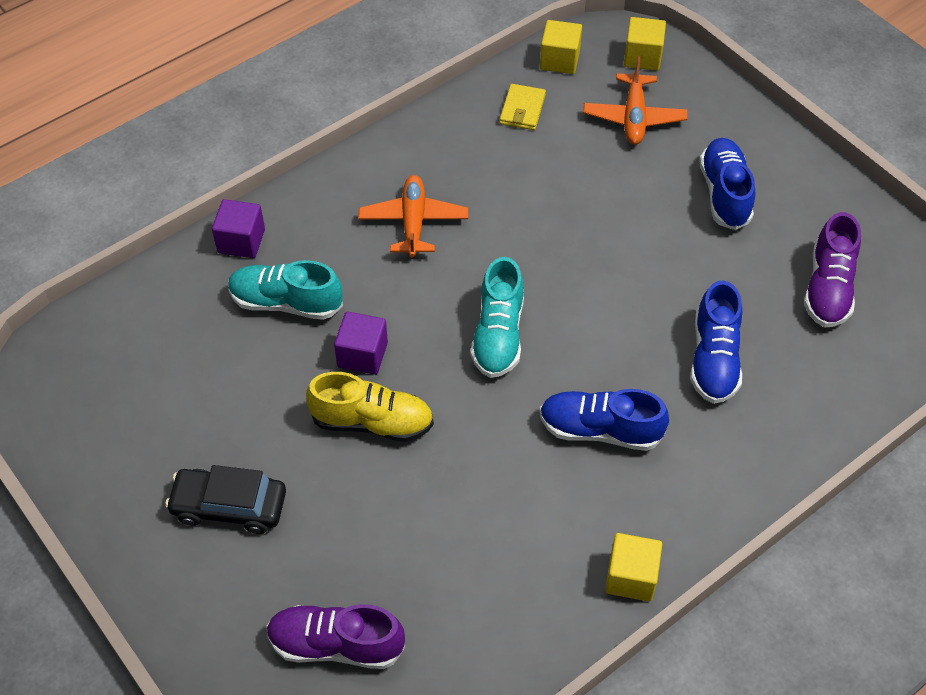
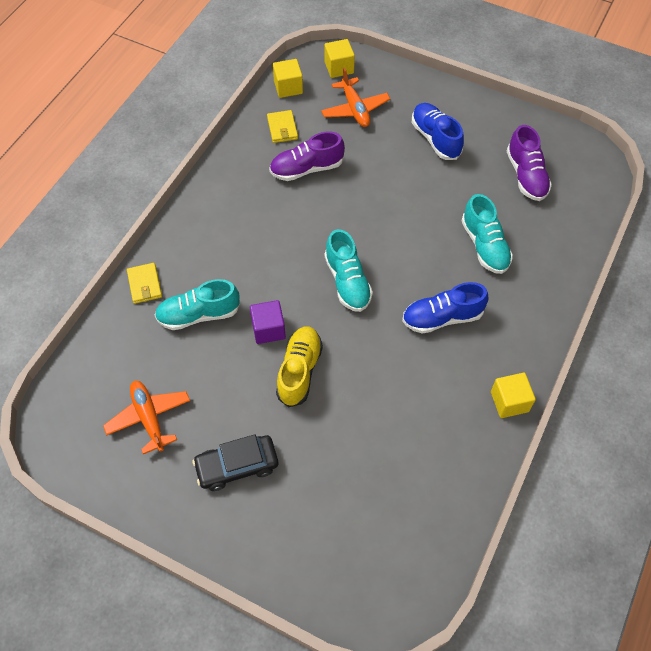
camera: 25 degrees left, 5 degrees up
(241, 241) = (145, 284): purple cube -> yellow wallet
(336, 645) = (356, 525): purple shoe -> purple shoe (306, 169)
(372, 422) = (299, 371): yellow shoe -> yellow shoe turned 60 degrees counterclockwise
(413, 222) = (253, 228): orange plane -> orange plane (149, 418)
(714, 359) = (484, 246): blue shoe -> turquoise shoe

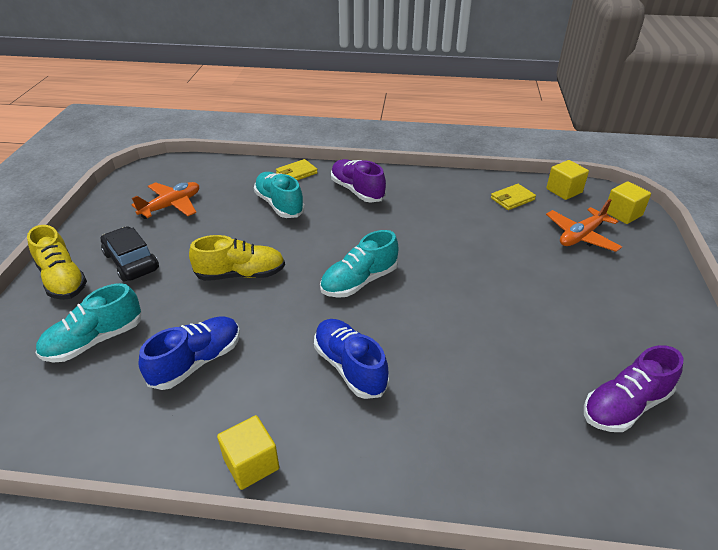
camera: 70 degrees right, 20 degrees down
(240, 534) = (62, 280): none -> yellow shoe
(268, 329) = (280, 245): purple cube -> none
(306, 169) = (477, 224): purple shoe -> purple shoe (357, 191)
(435, 138) = (601, 304): blue shoe -> blue shoe (197, 362)
(484, 246) = (478, 385): turquoise shoe -> turquoise shoe (94, 340)

